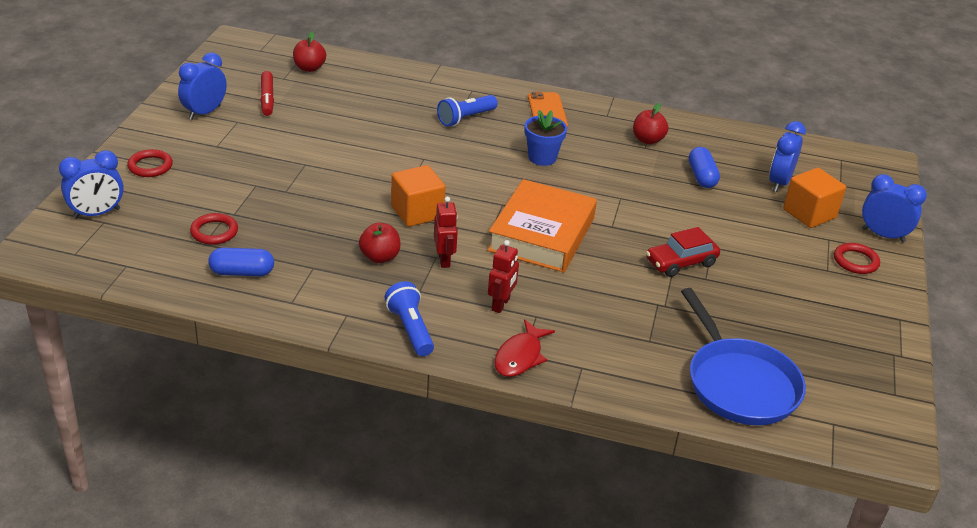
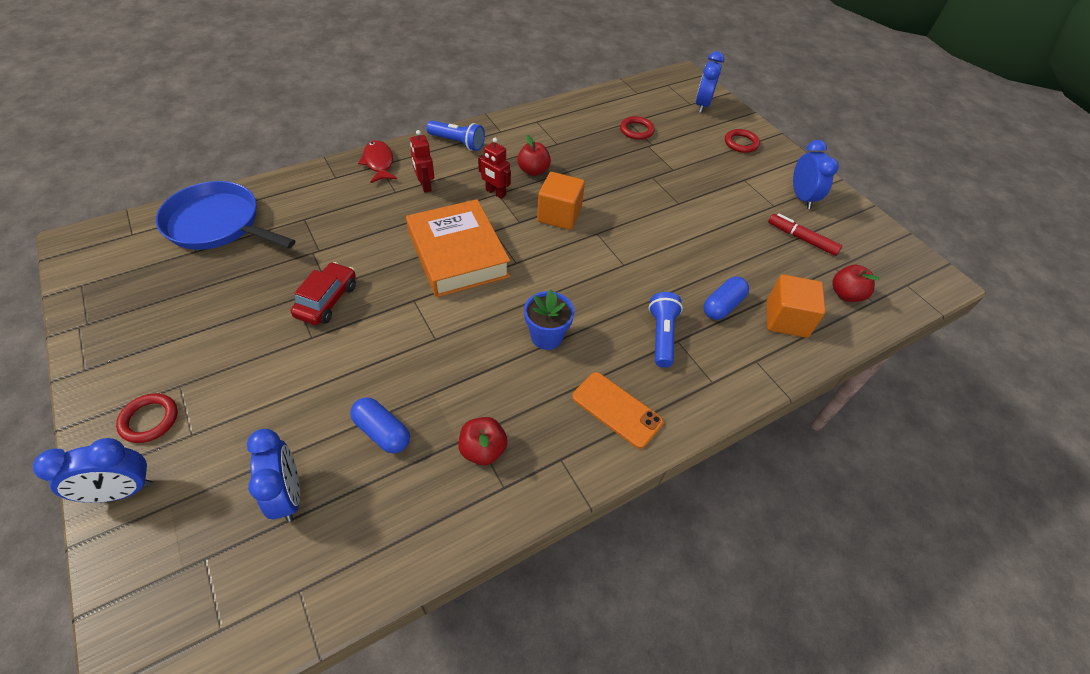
camera: 135 degrees right, 15 degrees up
(242, 272) = (584, 120): blue capsule -> blue capsule (722, 306)
(809, 214) = (228, 462): orange cube -> orange cube (786, 319)

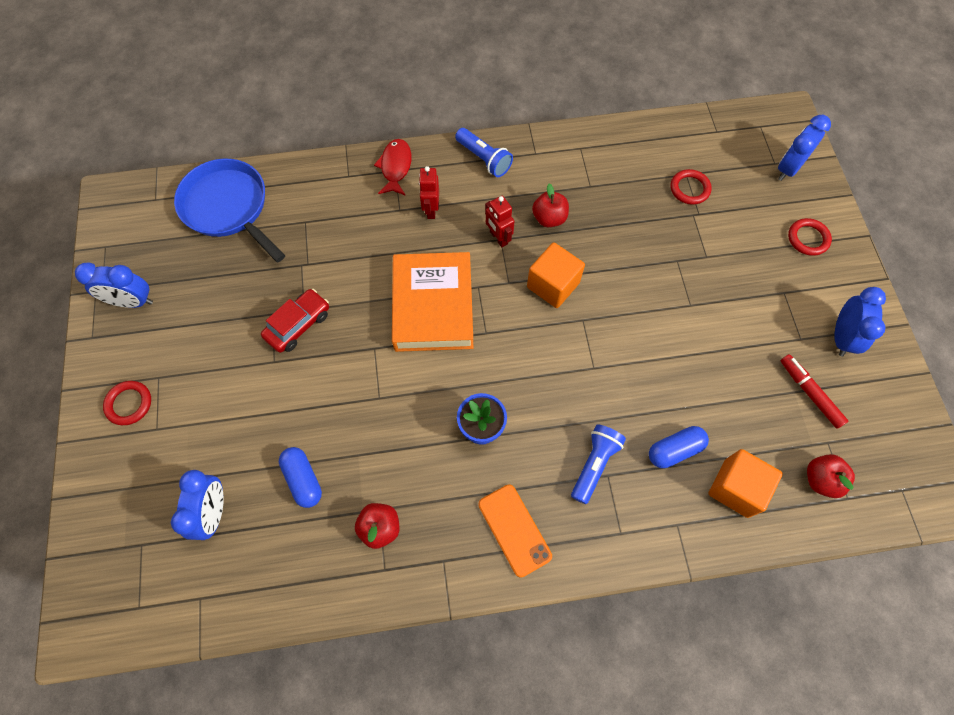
camera: 25 degrees right, 15 degrees up
(122, 491) = (97, 463): blue clock -> blue clock (132, 301)

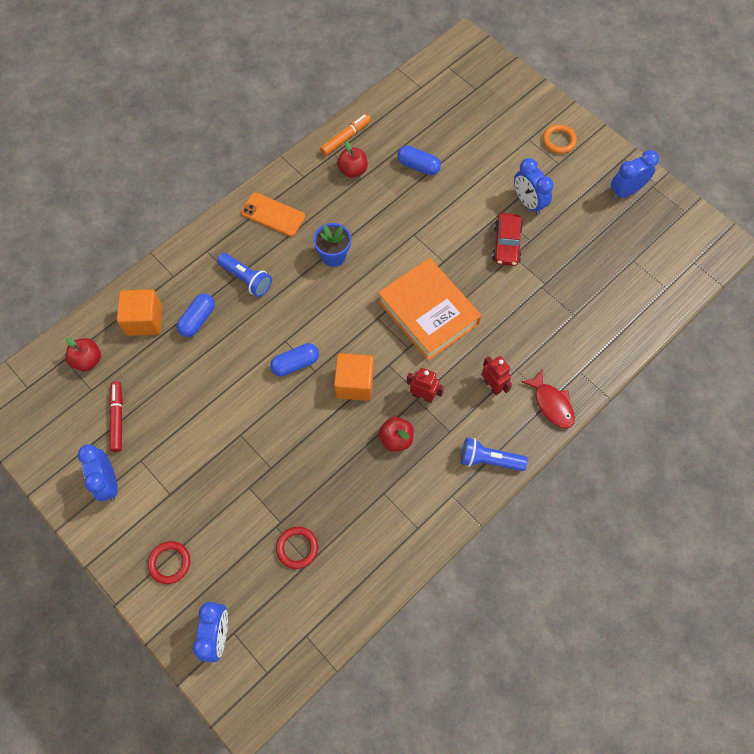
camera: 145 degrees right, 0 degrees up
(129, 404) = (559, 141): red ring -> orange ring
(214, 512) = (452, 123): blue clock -> blue clock (528, 203)
(228, 207) = (637, 290): blue pan -> none
(353, 584) = (345, 138): none -> orange marker
(594, 464) = (246, 279): blue flashlight -> blue flashlight turned 45 degrees counterclockwise
(597, 338) = (295, 364): none -> blue capsule
(810, 393) = (117, 419): red marker -> red marker turned 120 degrees counterclockwise

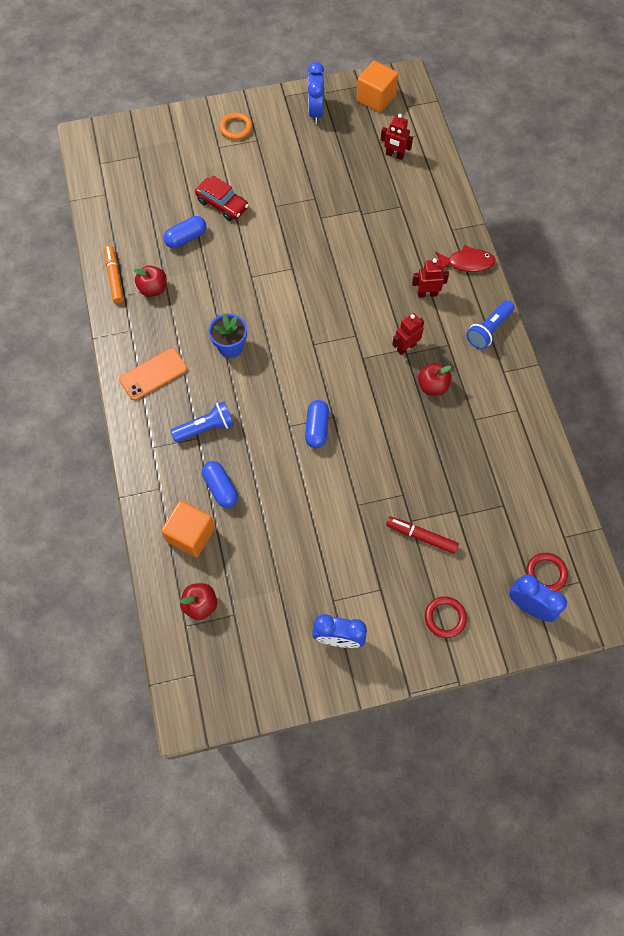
camera: 60 degrees left, 0 degrees up
(117, 419) = (279, 603): red marker -> red marker (421, 537)
(297, 548) = (486, 508): red ring -> red ring (546, 573)
(354, 383) = (364, 392): orange cube -> orange cube (376, 98)
(428, 313) = (333, 304): orange book -> none
(506, 244) = (307, 216): red car -> red car (222, 204)
(528, 203) = (279, 181): blue clock -> none
(628, 280) = (394, 155): none -> red robot

